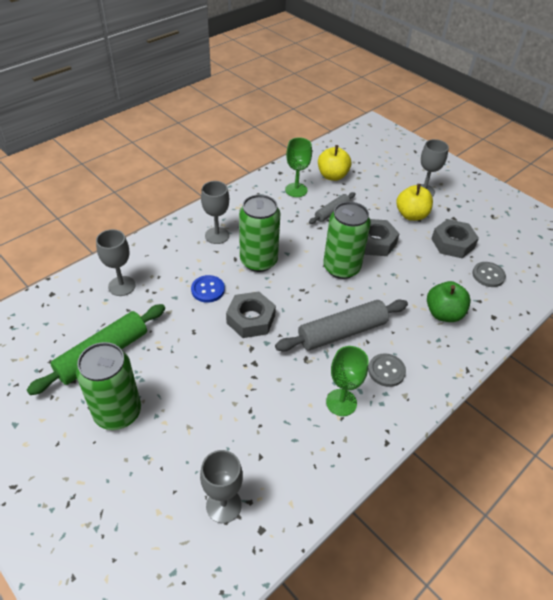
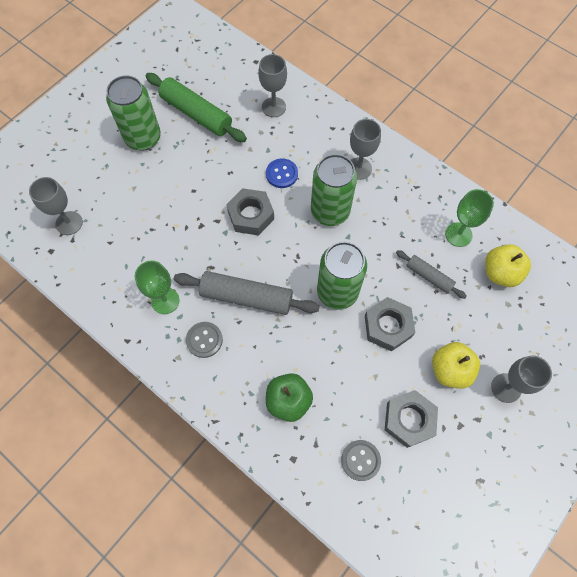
camera: 85 degrees right, 20 degrees up
(342, 332) = (247, 297): grey rolling pin -> grey rolling pin turned 45 degrees counterclockwise

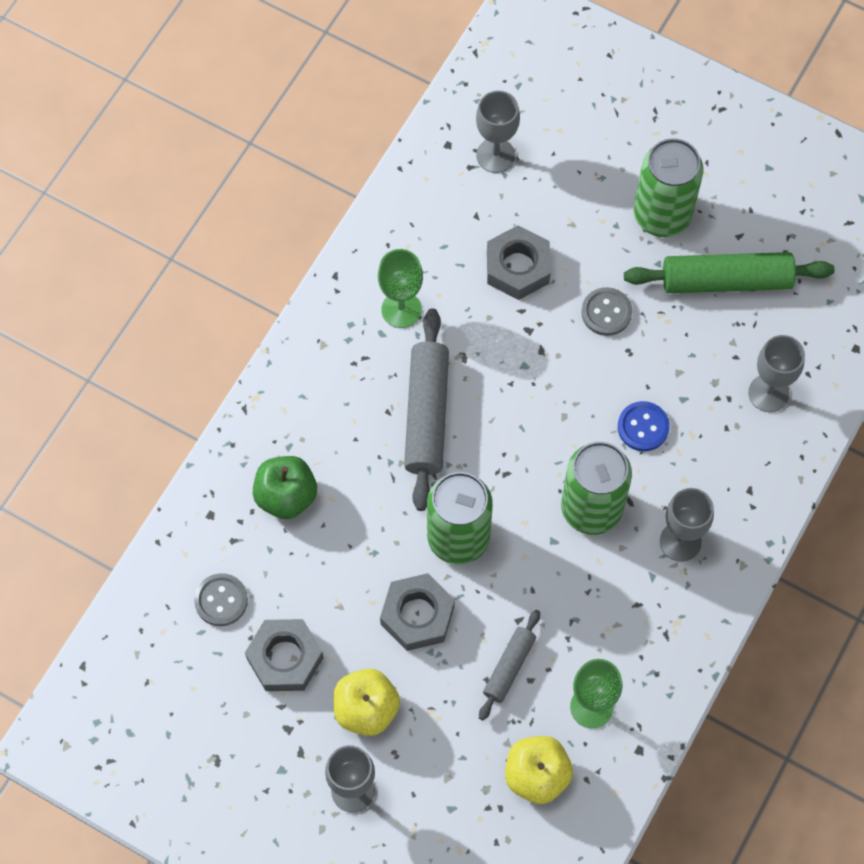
camera: 80 degrees right, 0 degrees up
(196, 114) = (726, 281): green rolling pin -> green rolling pin turned 60 degrees clockwise
(204, 340) = (353, 372): grey button -> grey button (606, 312)
(251, 215) = (560, 395): grey nut -> grey nut (517, 267)

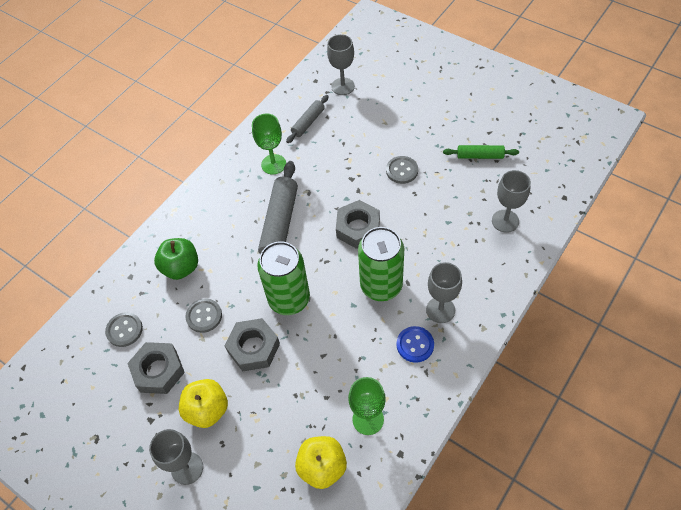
camera: 10 degrees right, 10 degrees down
(336, 571) = (204, 316): none -> grey button
(509, 667) = (312, 387): grey rolling pin -> grey rolling pin (308, 122)
(517, 267) = (349, 144): grey nut -> grey nut (358, 228)
(643, 427) = (420, 237): blue button -> blue button (415, 345)
(662, 215) = (441, 119): green can -> none
(726, 281) = (480, 156): green rolling pin -> green rolling pin, size x0.56

